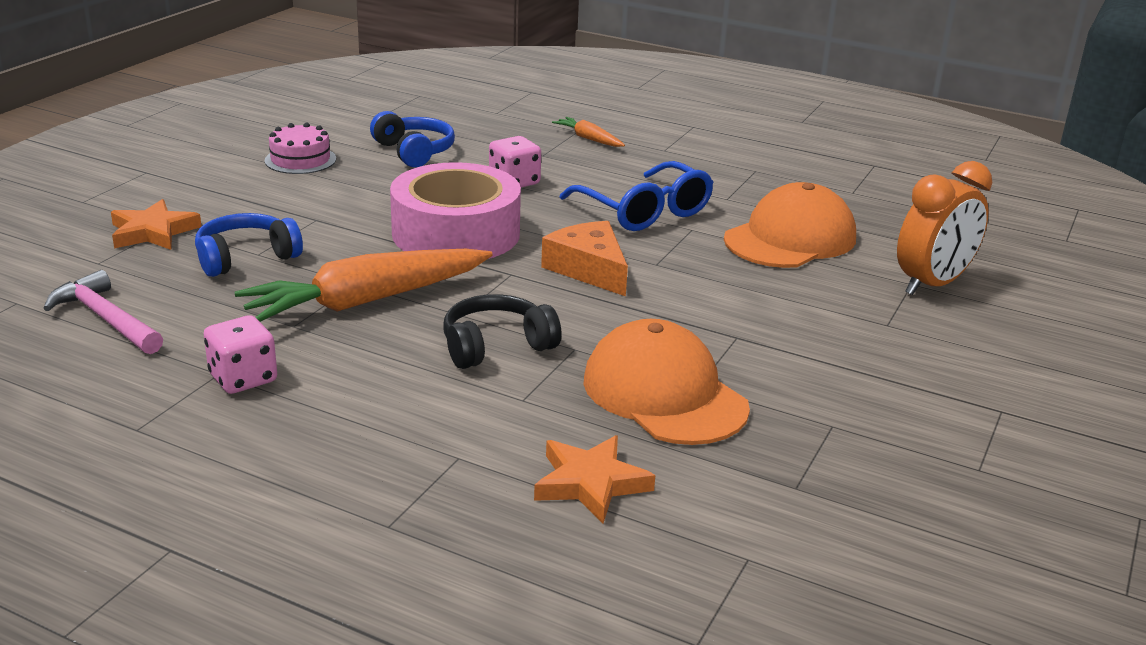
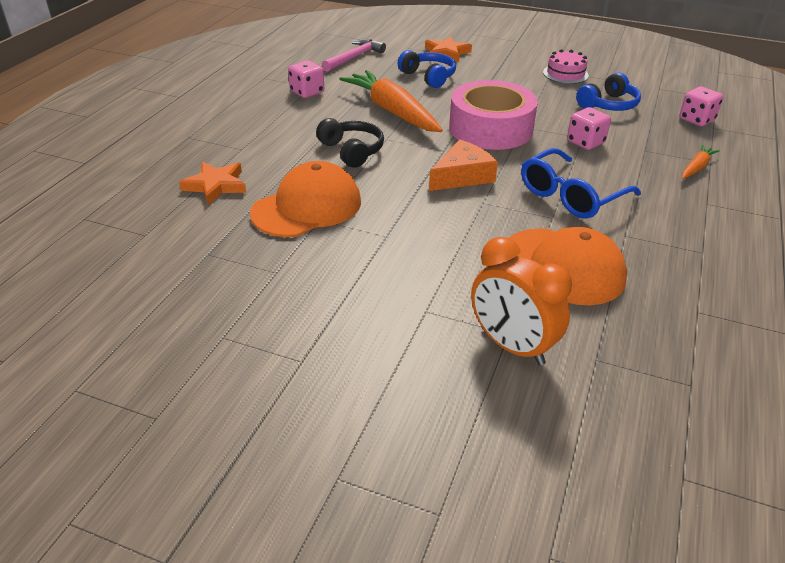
camera: 85 degrees right, 10 degrees up
(474, 116) = (696, 119): none -> pink dice

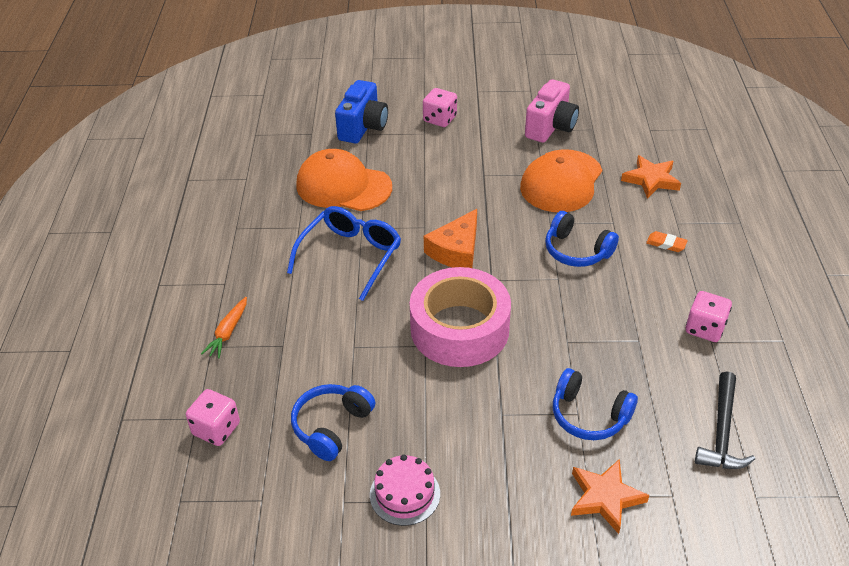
camera: 160 degrees right, 5 degrees up
(254, 270) = (551, 127): none -> pink camera
(270, 138) = (666, 244): none -> orange eraser
(352, 151) = (576, 251): black headphones -> blue headphones
(355, 57) = (721, 432): pink hammer -> black hammer
(392, 111) = (582, 324): orange carrot -> none
(512, 346) = (363, 127): orange clock -> blue camera
(585, 142) = (349, 338): pink dice -> pink dice (440, 119)

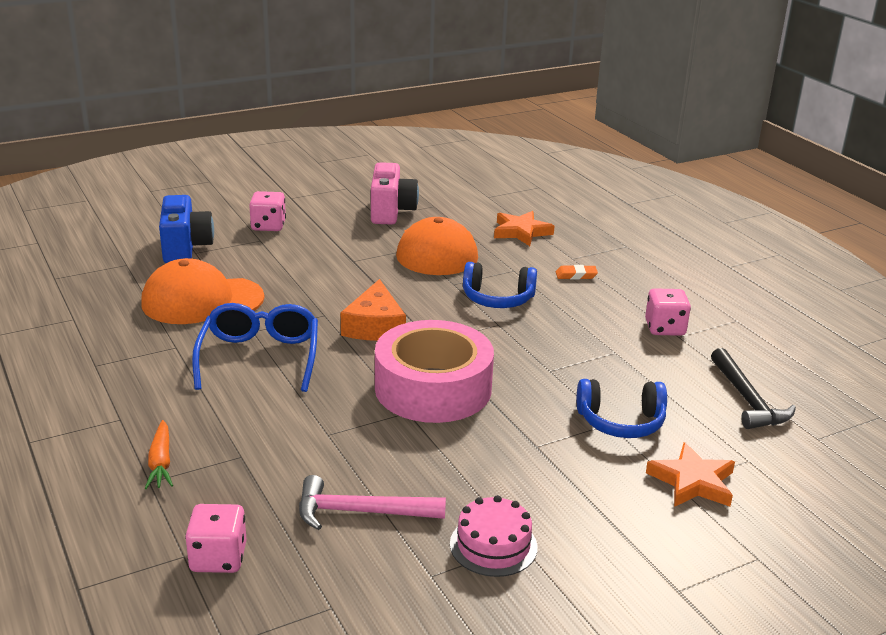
camera: 30 degrees left, 15 degrees down
(331, 426) = (360, 512): blue headphones -> pink hammer

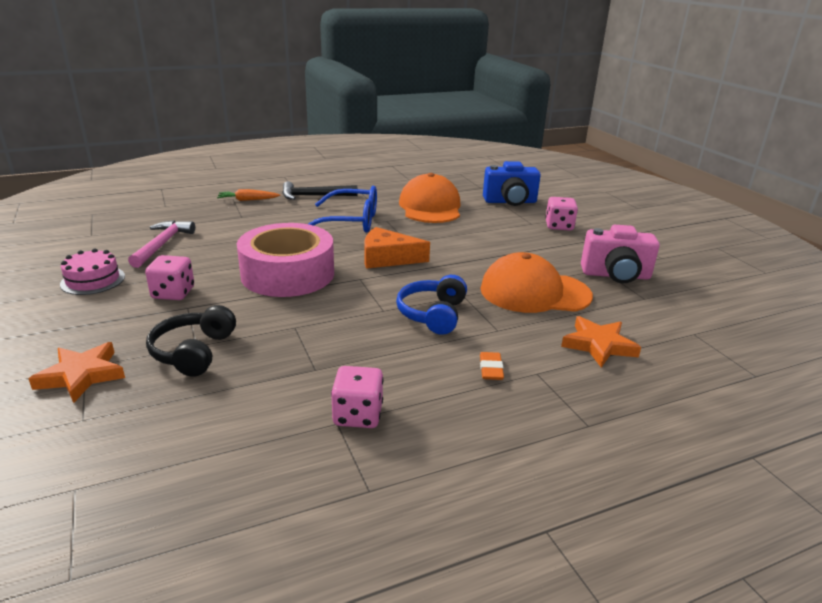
camera: 95 degrees right, 0 degrees up
(218, 558) = (155, 212): pink dice -> pink dice (173, 293)
(621, 422) = (194, 352): blue headphones -> black headphones
(747, 400) = (182, 447): black hammer -> black hammer (314, 196)

